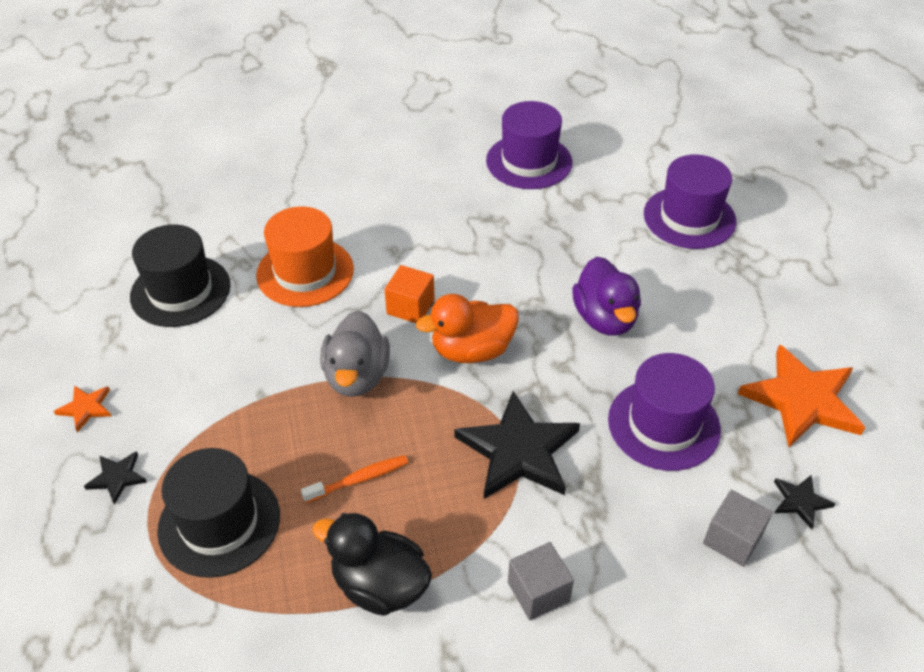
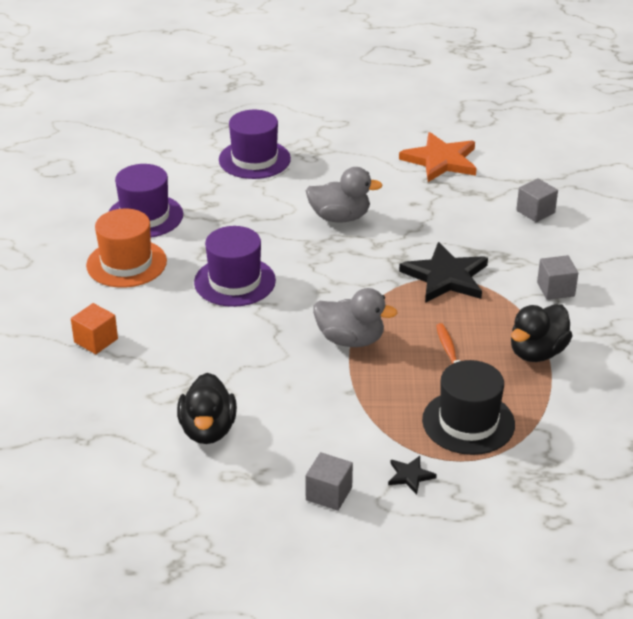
camera: 75 degrees left, 10 degrees down
(86, 408) = (329, 493): orange star -> grey cube
(180, 291) = (208, 430): black hat -> black duck
(305, 272) = (220, 354): orange hat -> orange hat (126, 263)
(410, 307) = (288, 303): orange cube -> orange cube (96, 340)
(472, 350) = (346, 281): orange duck -> none
(605, 318) = (340, 217): purple duck -> grey duck
(663, 424) = (443, 215): purple hat -> purple hat (235, 281)
(800, 501) = (515, 182): black star -> none

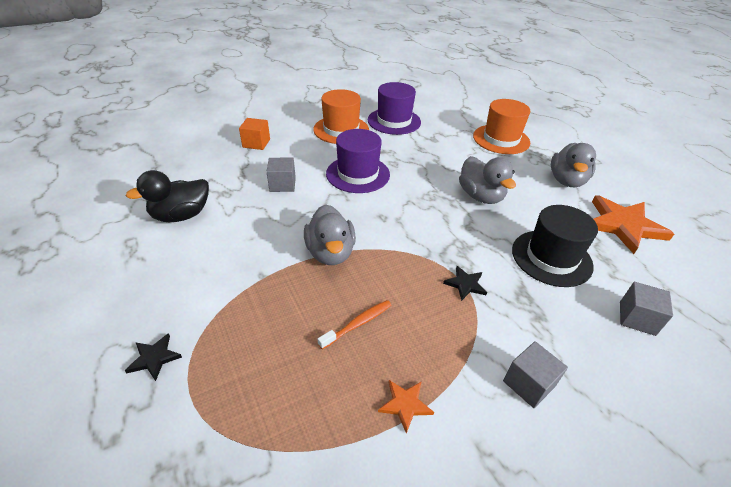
camera: 60 degrees right, 5 degrees up
(254, 159) = (501, 139): purple hat -> orange hat
(329, 493) = (117, 307): grey cube -> grey cube (282, 184)
(358, 156) = (566, 181): none -> grey duck
(446, 277) = (465, 284): black star -> black star, size x0.46
(468, 422) = (254, 379): black hat -> black hat (551, 258)
(537, 352) = (405, 404): black duck -> orange star

